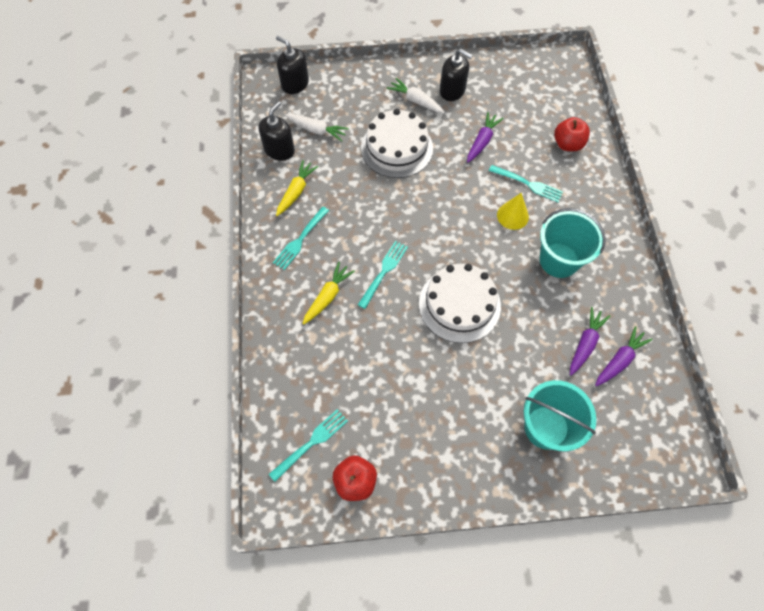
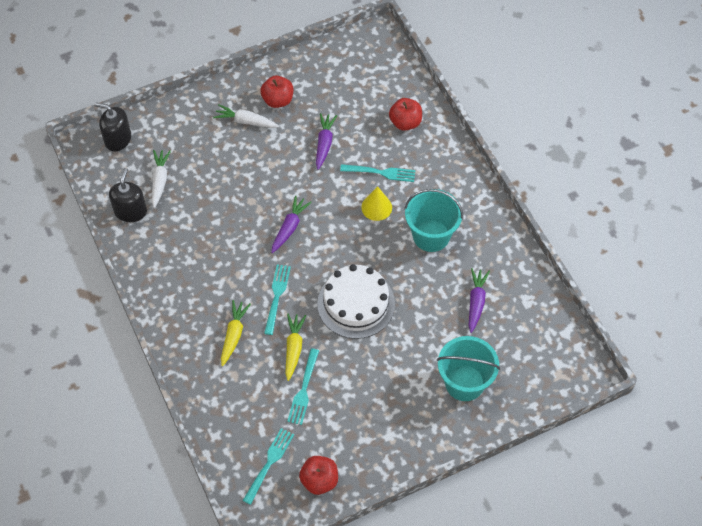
camera: 20 degrees left, 5 degrees down
(296, 191) = (164, 247): yellow carrot -> yellow carrot (293, 348)
(300, 239) = (187, 291): turquoise fork -> turquoise fork (303, 389)
(317, 130) = (160, 180): white carrot -> white carrot turned 90 degrees counterclockwise
(396, 148) = (245, 175): white cake -> none
(452, 91) = (278, 100): black soap dispenser -> red apple
(619, 360) = (509, 306): purple carrot -> purple carrot (289, 227)

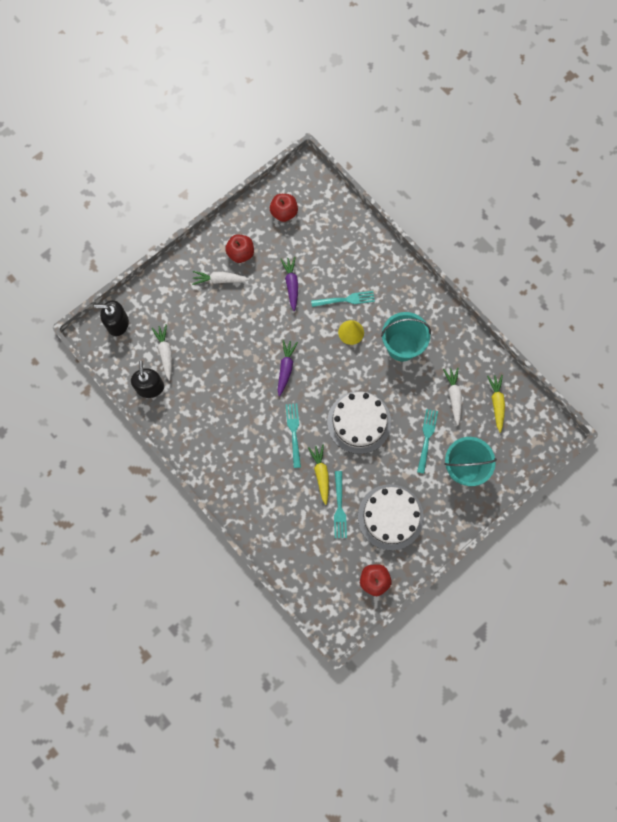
camera: 15 degrees left, 15 degrees up
(234, 334) = (269, 475): yellow carrot -> yellow carrot (496, 403)
(269, 464) = (331, 577): turquoise fork -> turquoise fork (427, 438)
(361, 415) = (390, 517): none -> white cake
(405, 122) = (352, 248): red apple -> red apple (284, 213)
(476, 302) = (453, 396): purple carrot -> white carrot

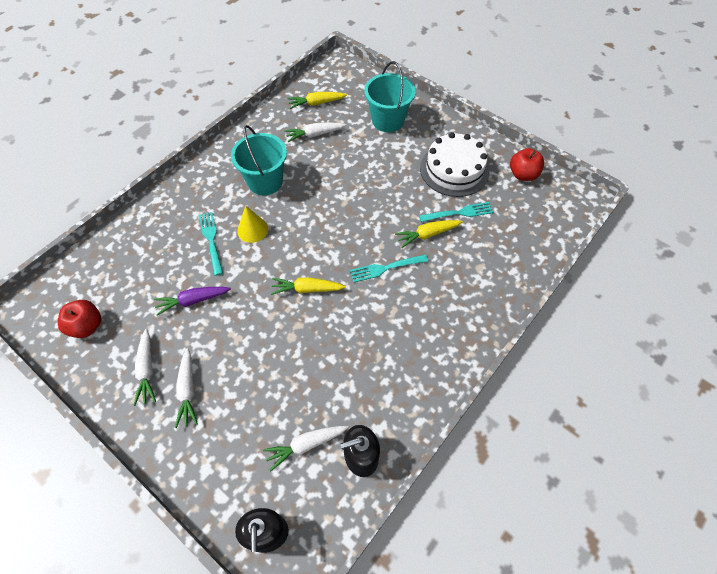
camera: 100 degrees left, 15 degrees down
(241, 253) = (147, 370): red apple -> white carrot
(286, 368) = (307, 289): purple carrot -> yellow carrot
(359, 422) = (359, 208): white cake -> none
(427, 438) = (364, 150): turquoise fork -> none

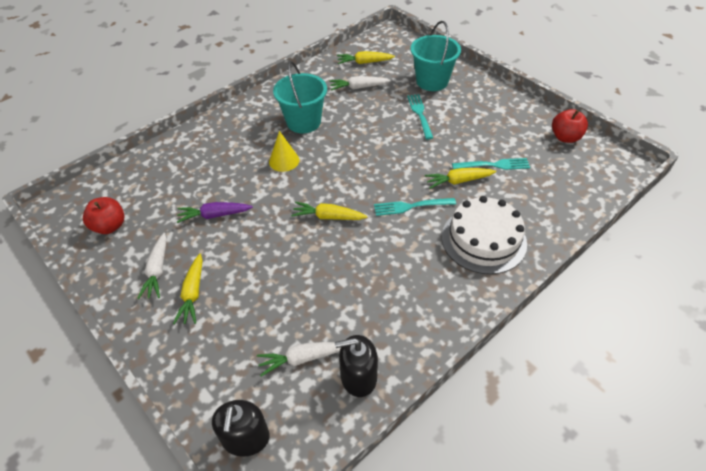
camera: 10 degrees right, 10 degrees down
(188, 391) = (193, 294): white carrot -> yellow carrot
(211, 241) = (242, 166): turquoise fork -> turquoise fork (420, 114)
(454, 169) = (494, 127): white cake -> white cake (483, 240)

